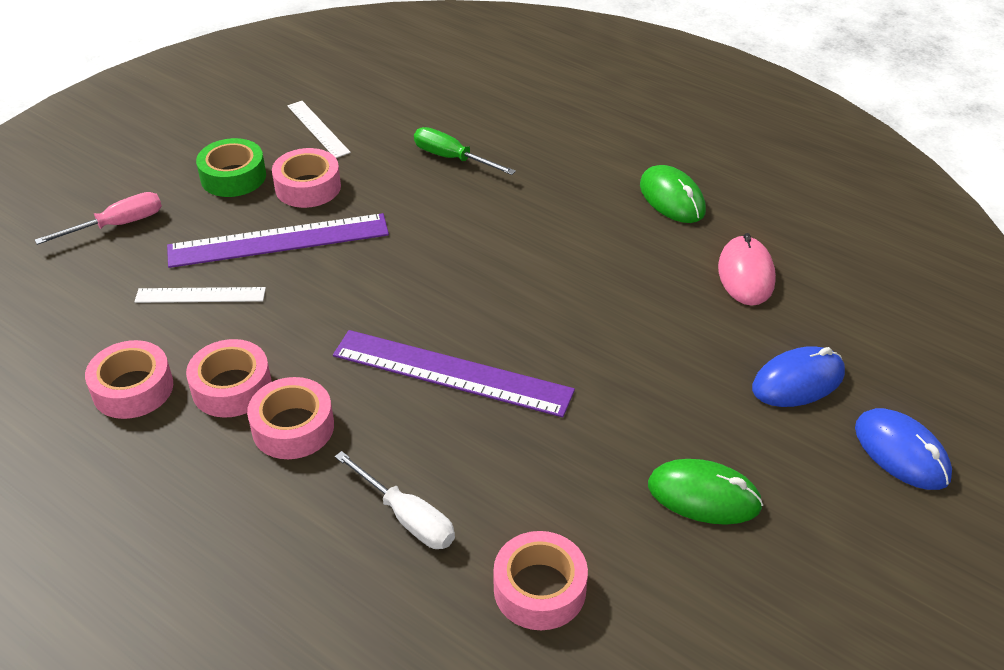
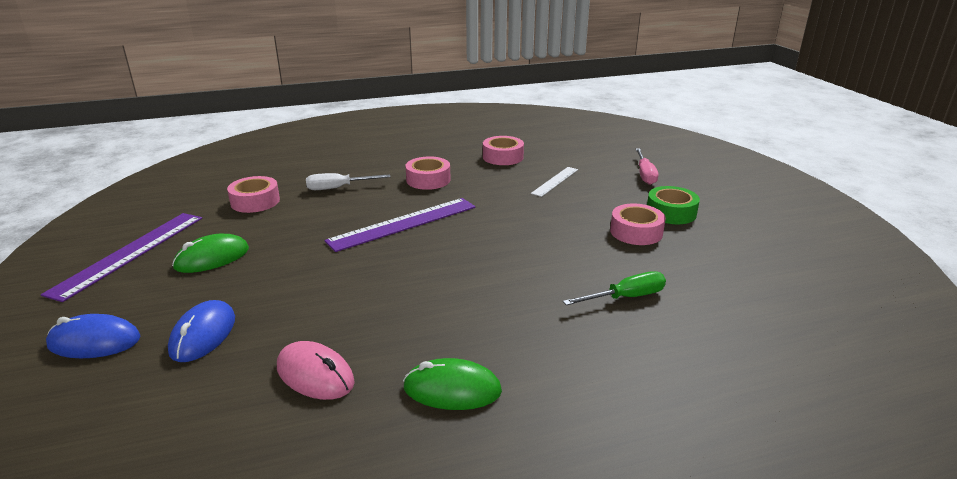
camera: 125 degrees right, 15 degrees down
(232, 387) = (474, 174): pink tape -> none
(278, 241) = (583, 210): purple ruler -> purple ruler (130, 253)
(318, 129) = (717, 255): white ruler -> none

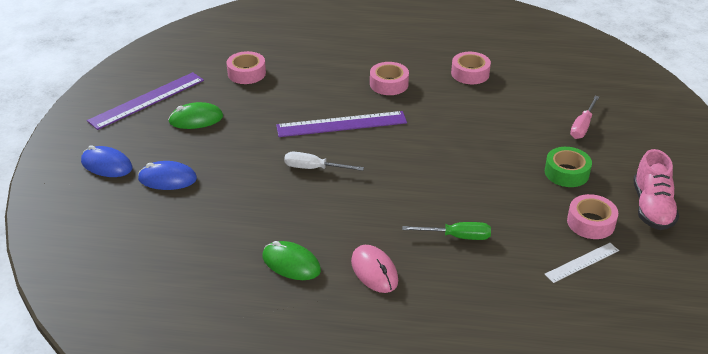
camera: 25 degrees right, 10 degrees up
(203, 334) = (167, 179): blue mouse -> blue mouse turned 60 degrees clockwise
(315, 374) = (218, 227): pink mouse -> pink mouse (374, 271)
(338, 188) = (314, 75): white screwdriver -> white screwdriver (314, 168)
(555, 181) = (494, 113): white ruler -> white ruler (582, 262)
(636, 232) = (518, 183): pink tape -> pink tape (590, 223)
(775, 221) = (652, 207): none -> pink shoe

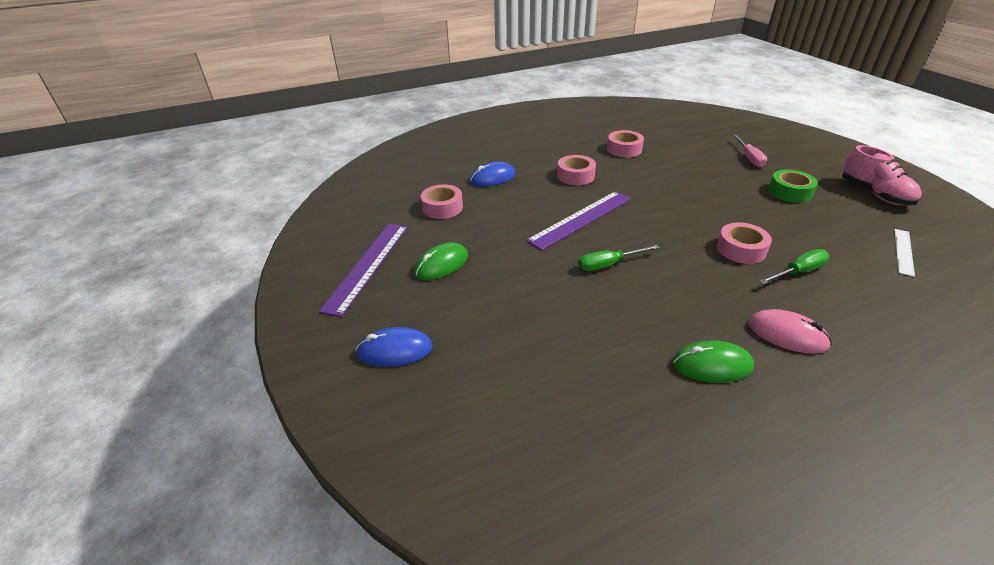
camera: 30 degrees left, 0 degrees up
(167, 179) = (481, 336): blue mouse -> blue mouse (493, 178)
(314, 168) = (608, 265): white screwdriver -> green screwdriver
(590, 223) = (860, 220): pink tape -> pink tape (741, 249)

